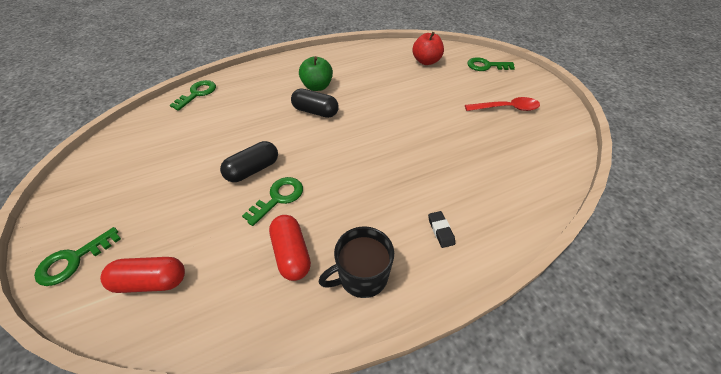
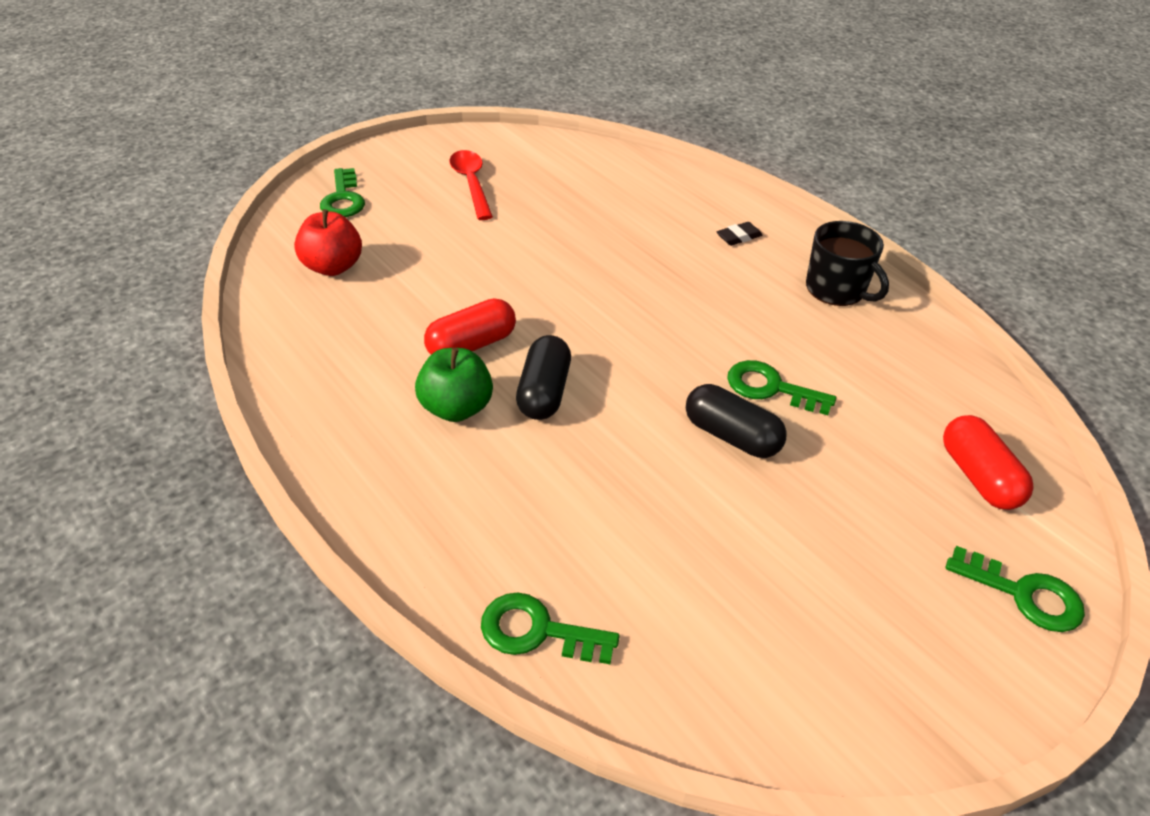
camera: 105 degrees left, 5 degrees down
(291, 253) = (848, 352): red capsule -> red capsule (471, 345)

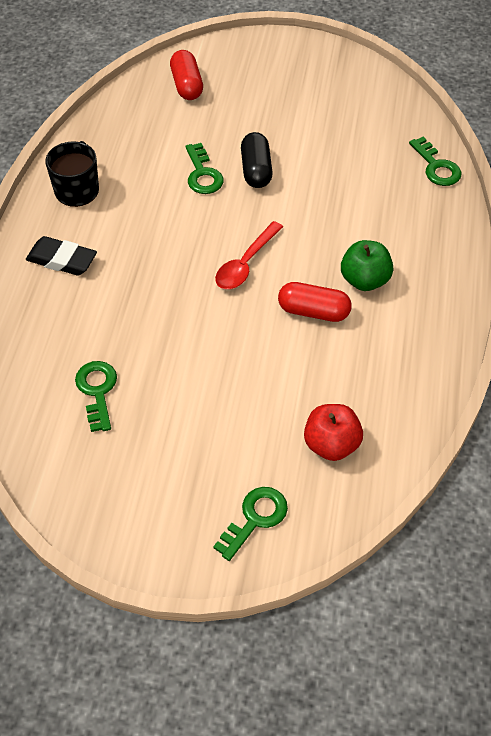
camera: 130 degrees left, 10 degrees up
(471, 184) = (147, 453): red spoon -> red spoon (246, 263)
(544, 392) = (311, 254): black capsule -> none
(738, 237) = (62, 260): black eraser -> black eraser, size x1.77
(978, 477) = (187, 85): red capsule -> red capsule turned 45 degrees counterclockwise
(1023, 594) = (245, 53): green key -> green key (97, 391)

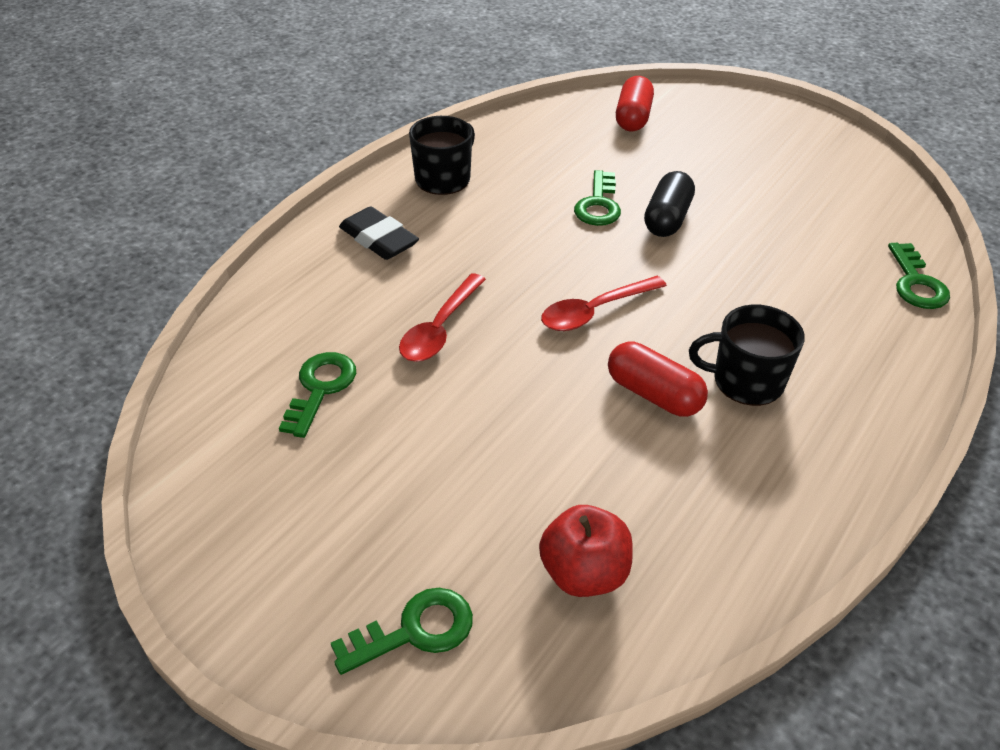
camera: 25 degrees right, 10 degrees down
(150, 315) = (440, 328): none -> red spoon
(364, 280) = (746, 381): green apple -> black mug

